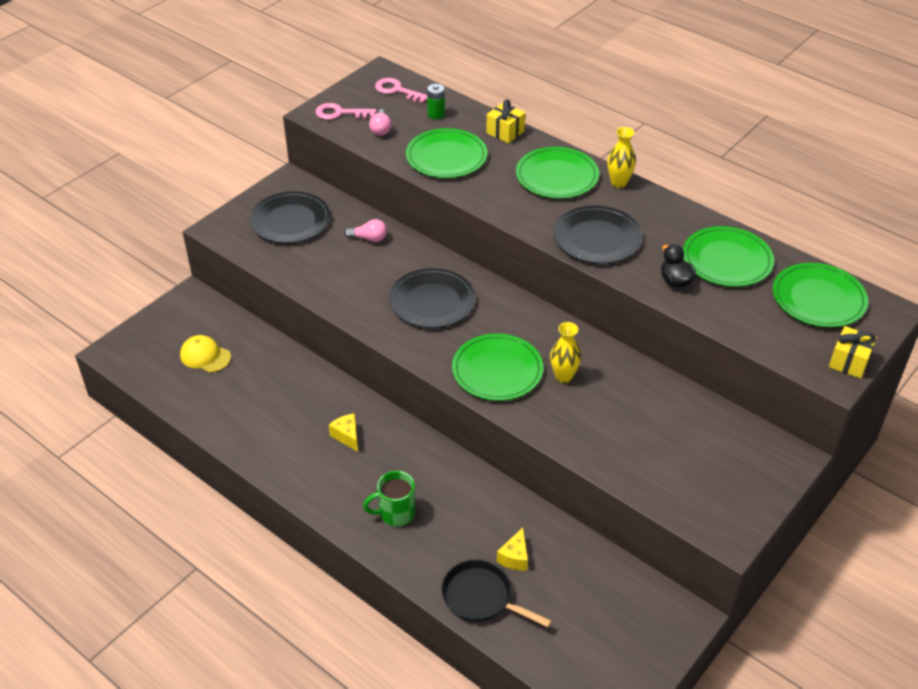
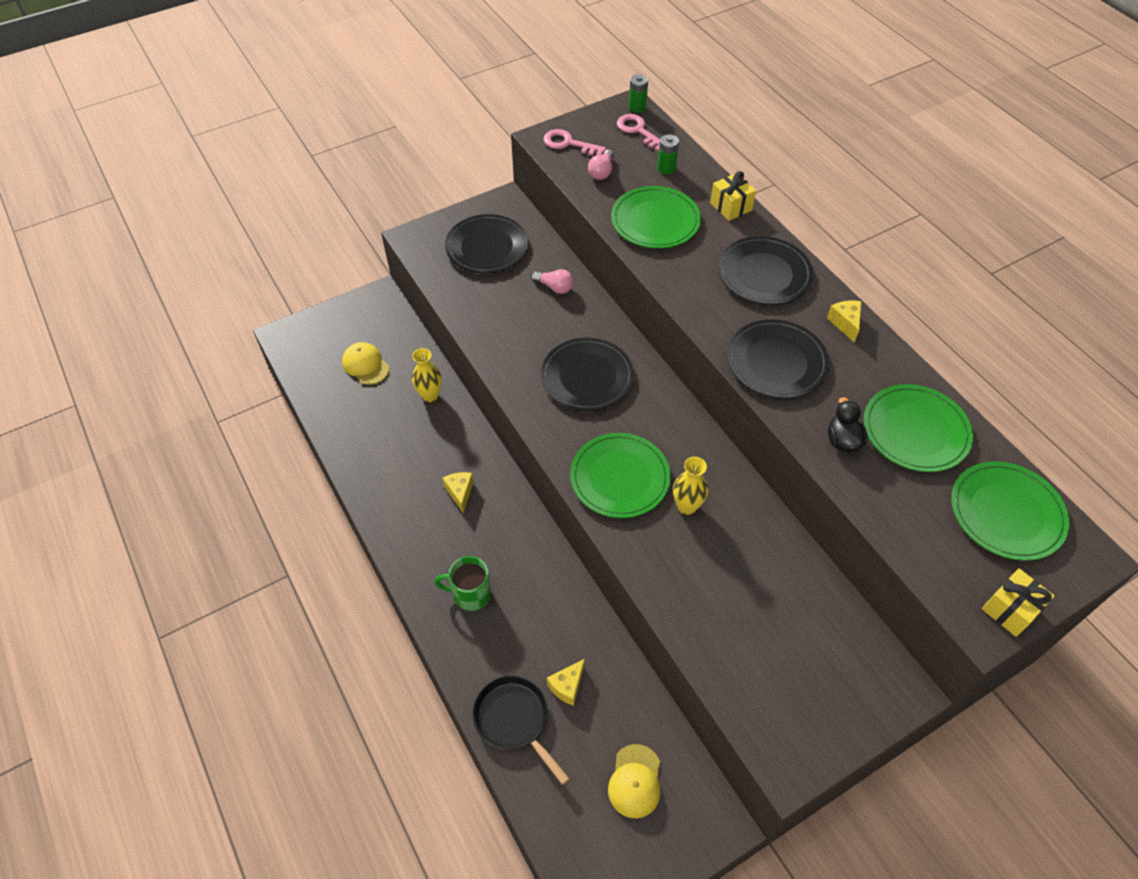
camera: 20 degrees right, 10 degrees up
(387, 72) = (637, 107): none -> green battery
(557, 176) = (764, 274): green plate -> black plate
(605, 609) = (635, 781): none -> yellow cap
(619, 183) = (830, 299): yellow vase -> yellow vase (430, 395)
(638, 197) = (845, 323): none -> yellow cheese

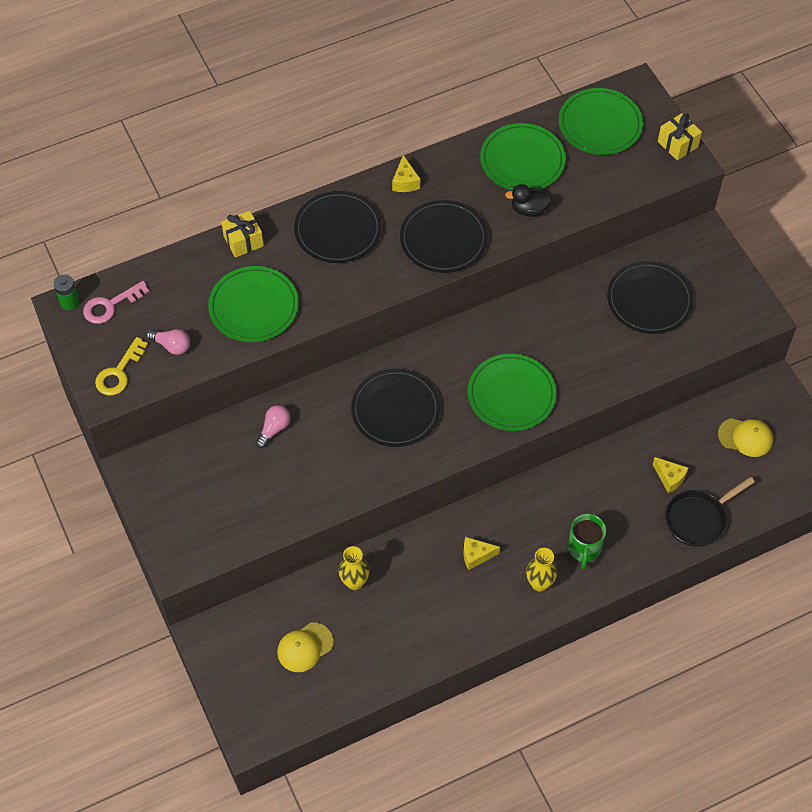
camera: 85 degrees left, 5 degrees up
(487, 247) = (204, 490): black plate -> black plate (649, 300)
(568, 143) = (119, 372): pink key -> yellow key
(666, 168) = (176, 287): green battery -> none
(686, 506) = (543, 348): yellow vase -> yellow vase (539, 584)
(845, 323) = (405, 182): yellow cheese -> yellow cheese turned 90 degrees counterclockwise

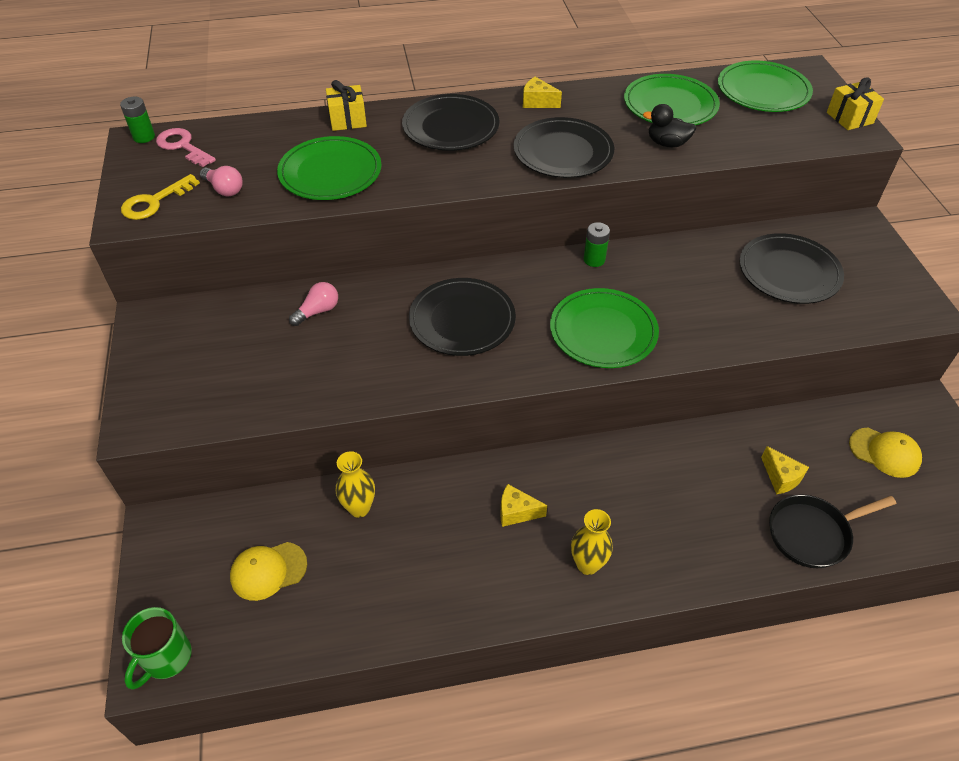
camera: 15 degrees right, 10 degrees down
(110, 305) = (183, 146): pink key -> pink key turned 60 degrees clockwise
(405, 182) = (537, 102): yellow cheese -> yellow cheese turned 105 degrees clockwise
(487, 323) = (594, 260): none -> green battery
(584, 549) = (655, 536): green mug -> green mug (166, 658)

